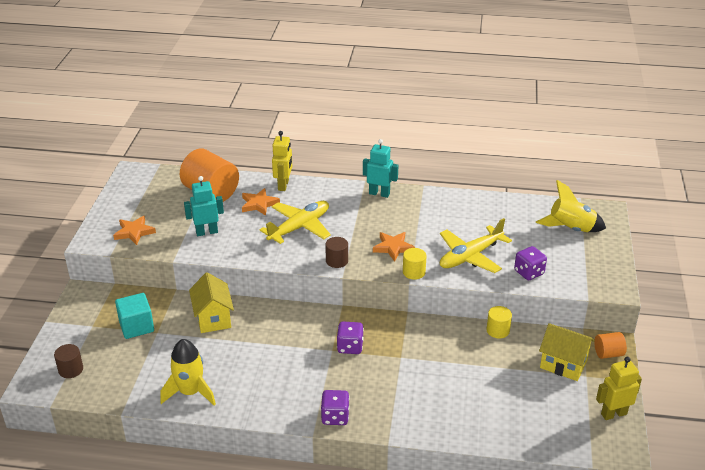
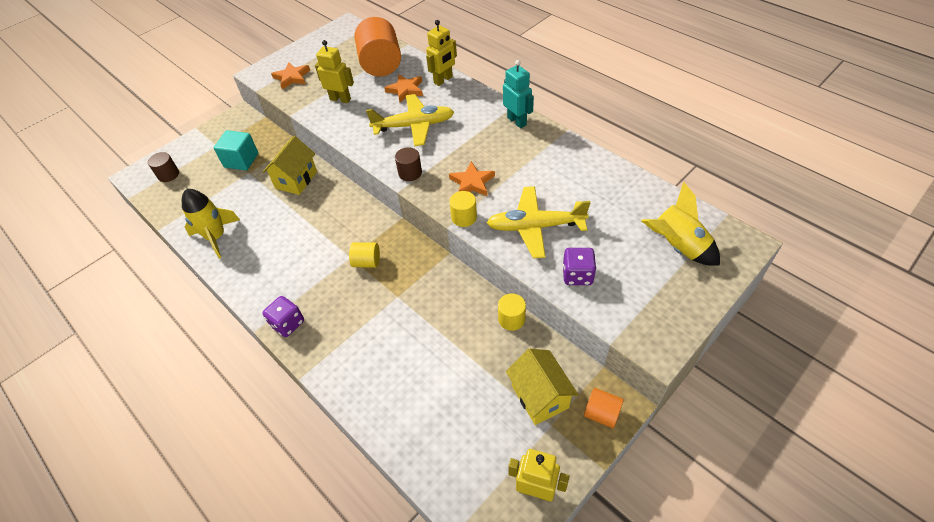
camera: 40 degrees right, 15 degrees up
(206, 232) = (340, 99): turquoise robot -> yellow robot
(350, 347) = (367, 262): purple dice -> yellow cylinder

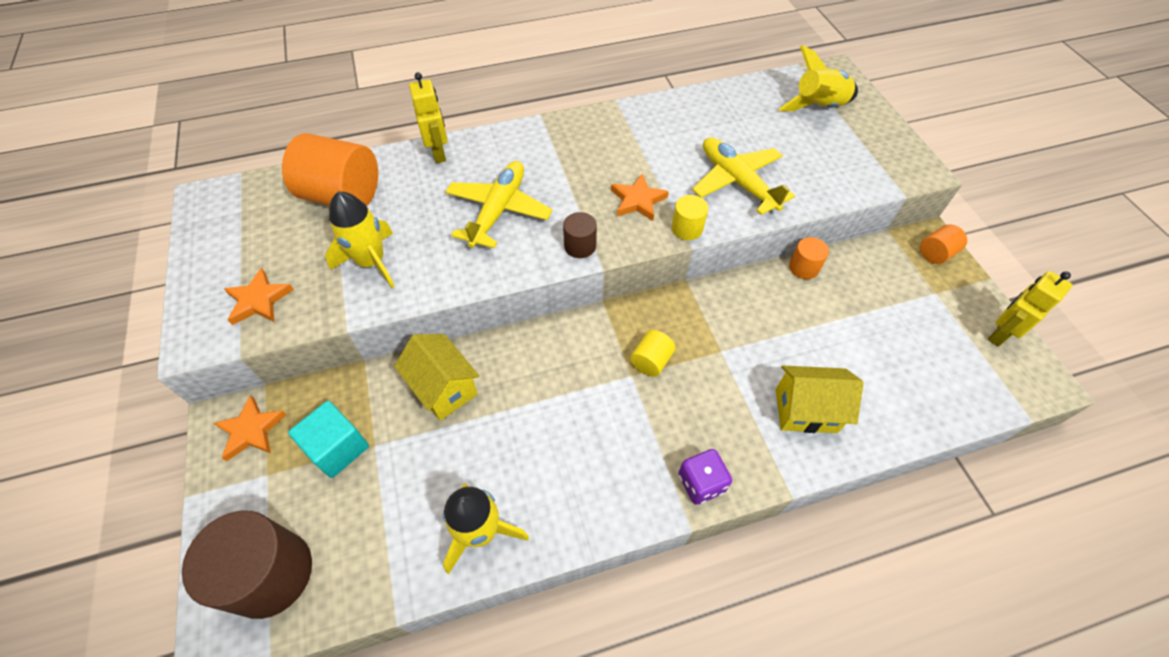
camera: 65 degrees left, 5 degrees up
(168, 175) = (271, 573): brown cylinder -> brown cylinder, size x2.05
(340, 99) = (371, 262): yellow robot -> yellow rocket
(405, 90) = (421, 192): orange star -> orange star (251, 430)
(511, 319) = (803, 267): yellow cylinder -> orange cylinder
(517, 121) = (570, 127): turquoise robot -> none
(535, 227) = (737, 181): yellow plane -> yellow plane turned 120 degrees clockwise
(539, 396) = (902, 287): yellow house -> yellow house (805, 410)
(577, 275) = (817, 181): purple dice -> none

